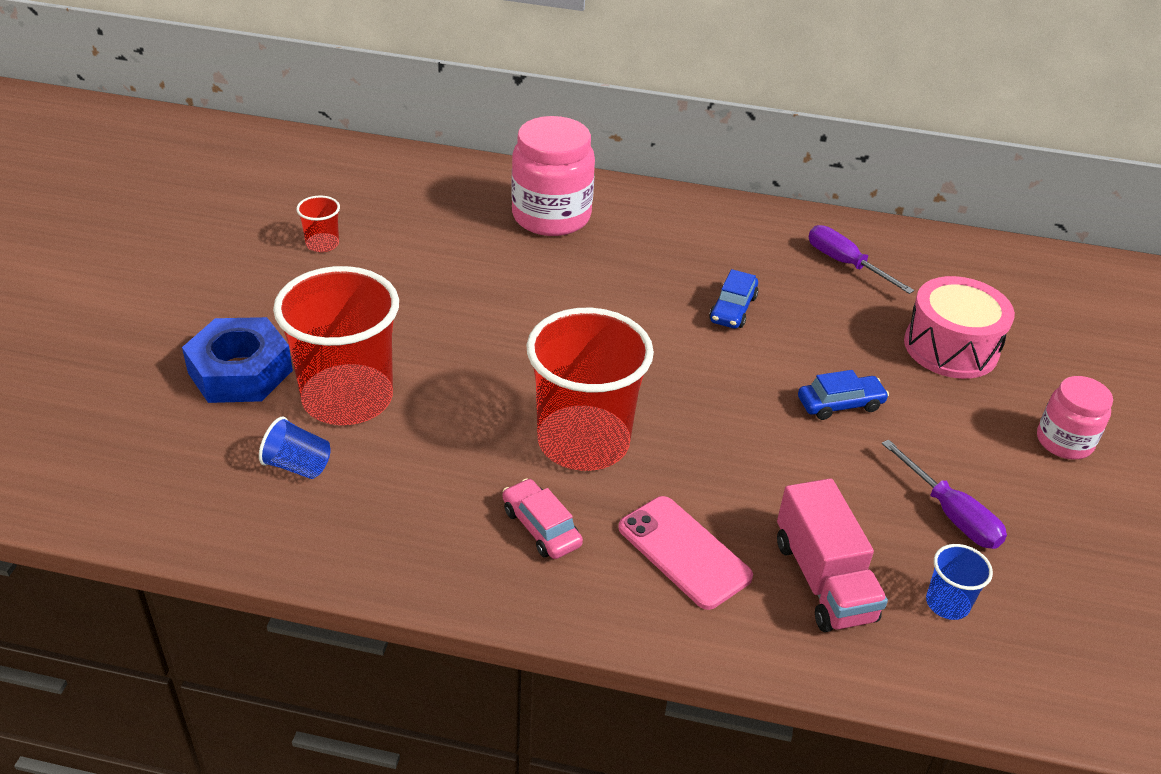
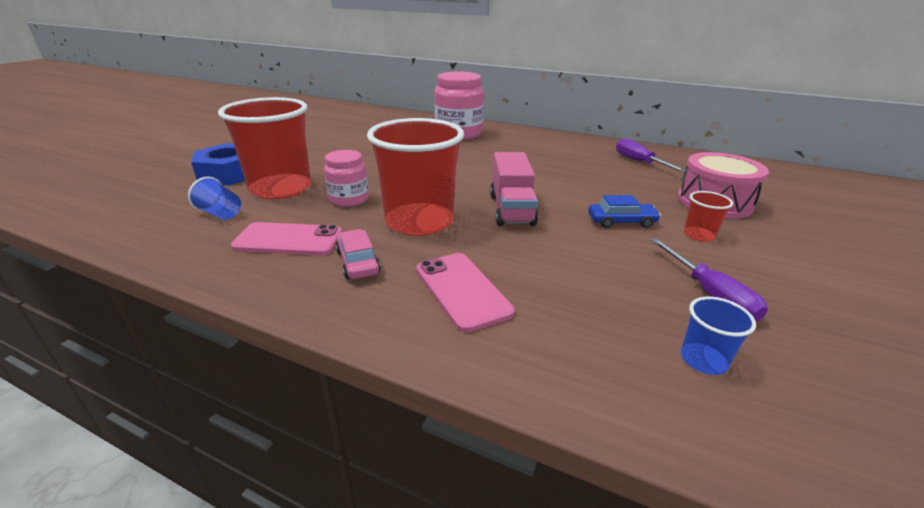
camera: 15 degrees right, 10 degrees down
(322, 244) = (323, 134): red cup -> red cup (699, 235)
(429, 502) = (288, 240): none -> pink phone
(733, 309) = (555, 174): blue car -> none
(823, 580) = (580, 325): pink truck -> pink truck (511, 209)
(1064, 442) = (817, 260): pink jar -> pink jar (349, 200)

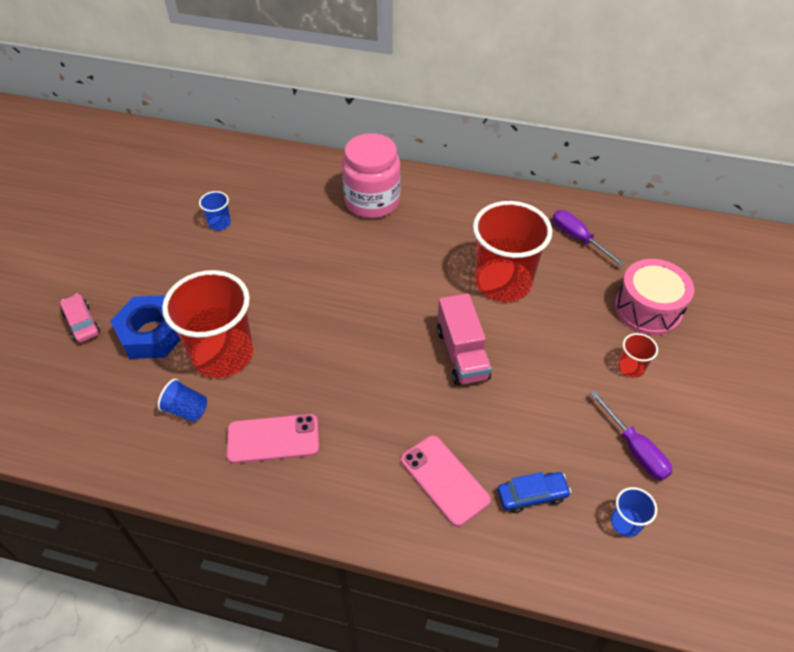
camera: 10 degrees left, 20 degrees up
(329, 133) = (219, 223): none -> blue cup
(349, 200) = (301, 363): pink jar -> none
(358, 262) = (347, 459): pink car -> pink car (82, 323)
(419, 221) = (381, 389): red cup -> red cup (503, 282)
(621, 222) = (564, 357): blue car -> blue car (532, 495)

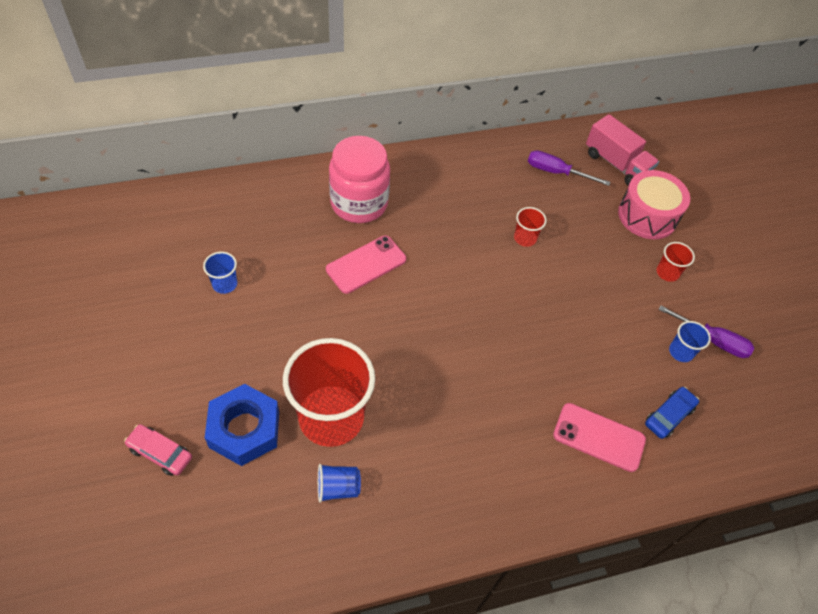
camera: 35 degrees left, 5 degrees up
(273, 439) = (437, 474): pink phone -> pink phone (366, 264)
(462, 354) = (537, 319): pink truck -> pink truck (616, 164)
(503, 282) = (525, 238): red cup -> red cup, size x0.42
(625, 523) = (743, 403): blue cup -> blue cup (681, 352)

